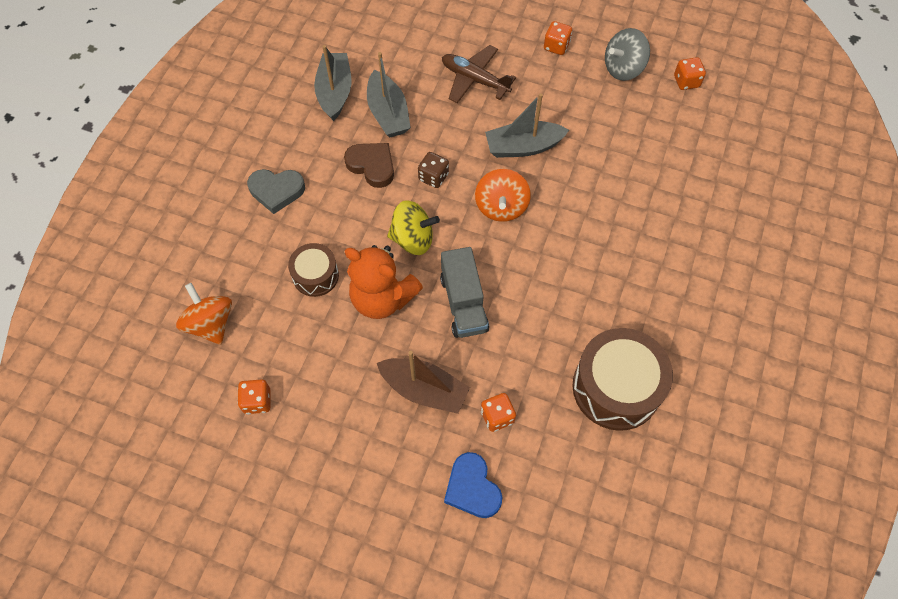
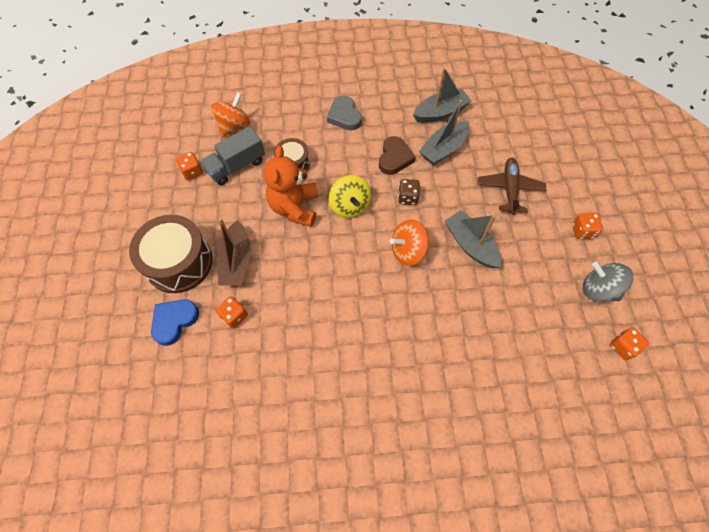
camera: 65 degrees right, 0 degrees up
(463, 303) = (314, 258): grey truck -> grey truck (236, 166)
(616, 387) = (292, 394): brown drum -> brown drum (179, 262)

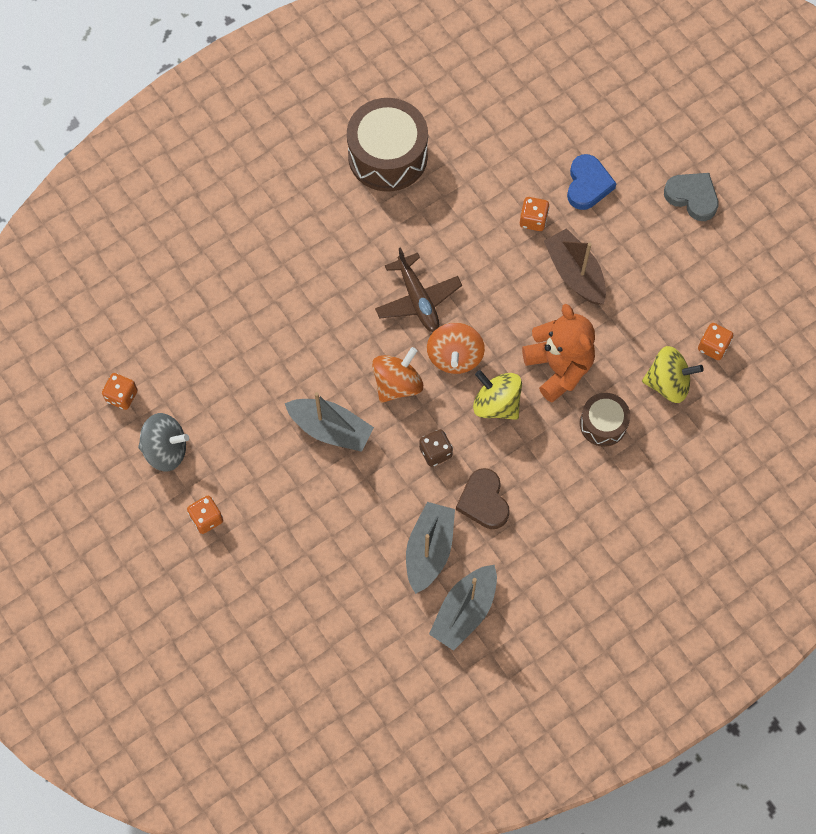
camera: 150 degrees right, 5 degrees up
(179, 262) = (634, 240): brown drum -> brown drum (387, 156)
(234, 126) = (718, 437): orange spinning top -> orange spinning top (455, 356)
(236, 166) = (668, 383): grey truck -> yellow spinning top
(344, 116) = (589, 532): grey heart -> grey heart (692, 197)
(509, 189) = (317, 533): brown plane -> brown plane (418, 299)

